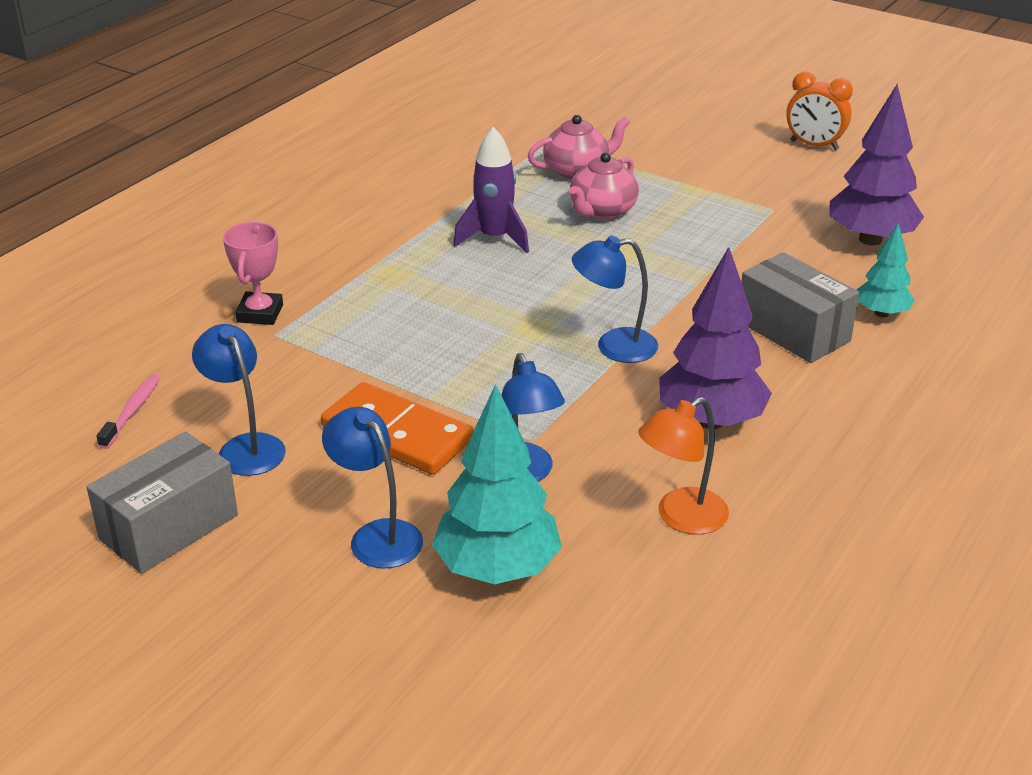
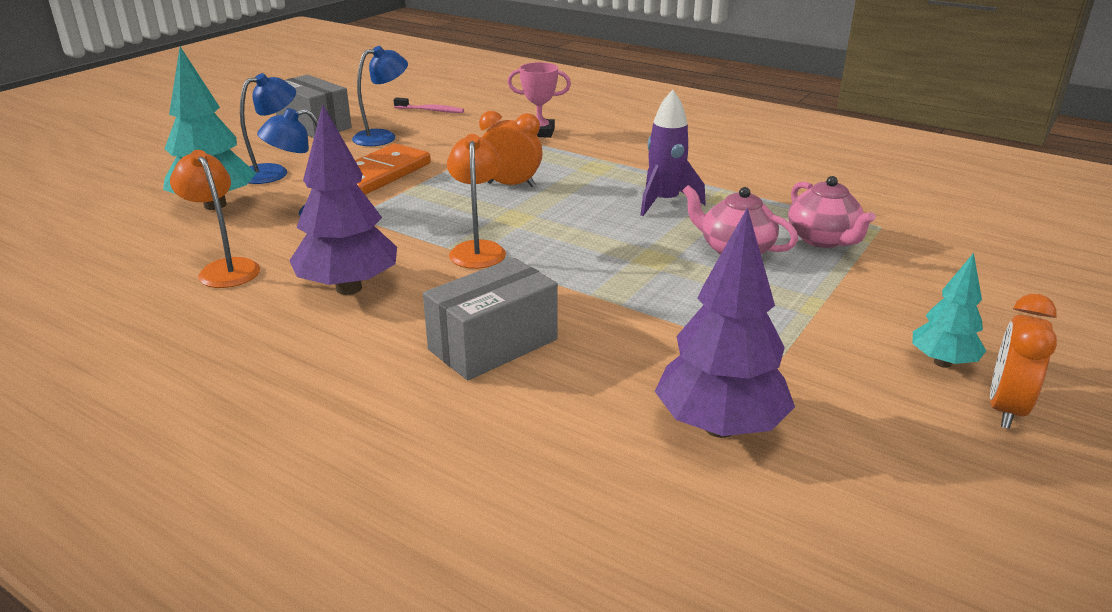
camera: 90 degrees right, 5 degrees down
(441, 331) = (511, 185): none -> orange clock
(614, 346) = (477, 249): blue lamp -> orange lamp
(881, 313) = (526, 412): turquoise tree -> turquoise tree (942, 362)

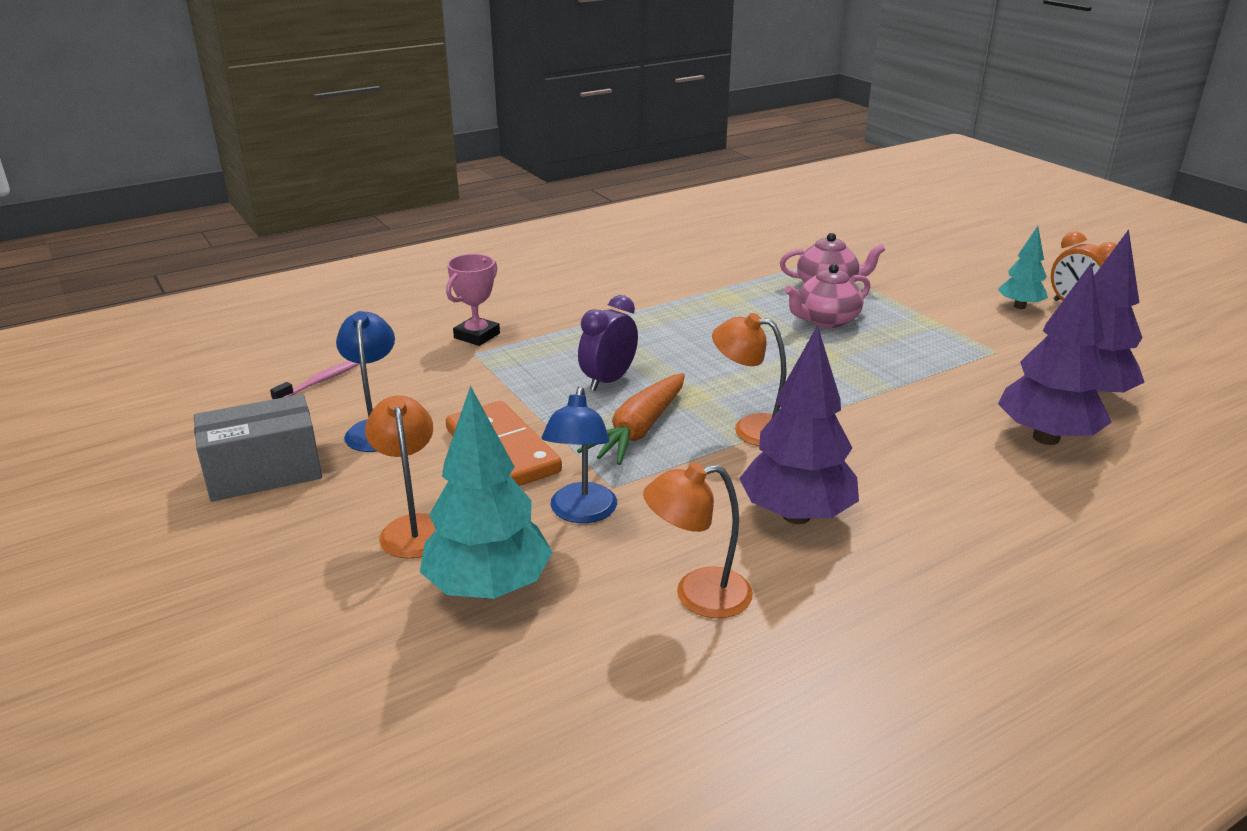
camera: 65 degrees left, 0 degrees up
(273, 172) = (413, 527): blue lamp -> orange lamp
(441, 209) = (639, 430): none -> orange carrot
(493, 344) = (941, 457): grey box -> none
(511, 185) = (608, 380): orange clock -> purple clock
(585, 405) = (1046, 437): none -> purple tree
(664, 202) = (712, 322): purple rocket -> none

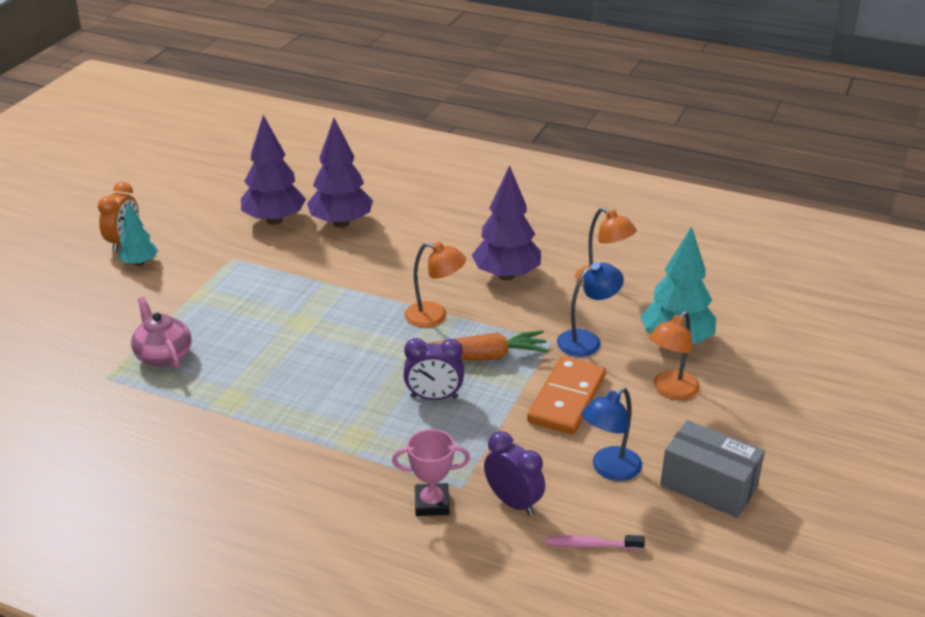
camera: 125 degrees left, 5 degrees up
(420, 368) = (513, 502): none -> purple clock
(751, 428) = (434, 316): orange lamp -> orange lamp turned 60 degrees counterclockwise
(826, 320) = (238, 336): pink teapot -> none

